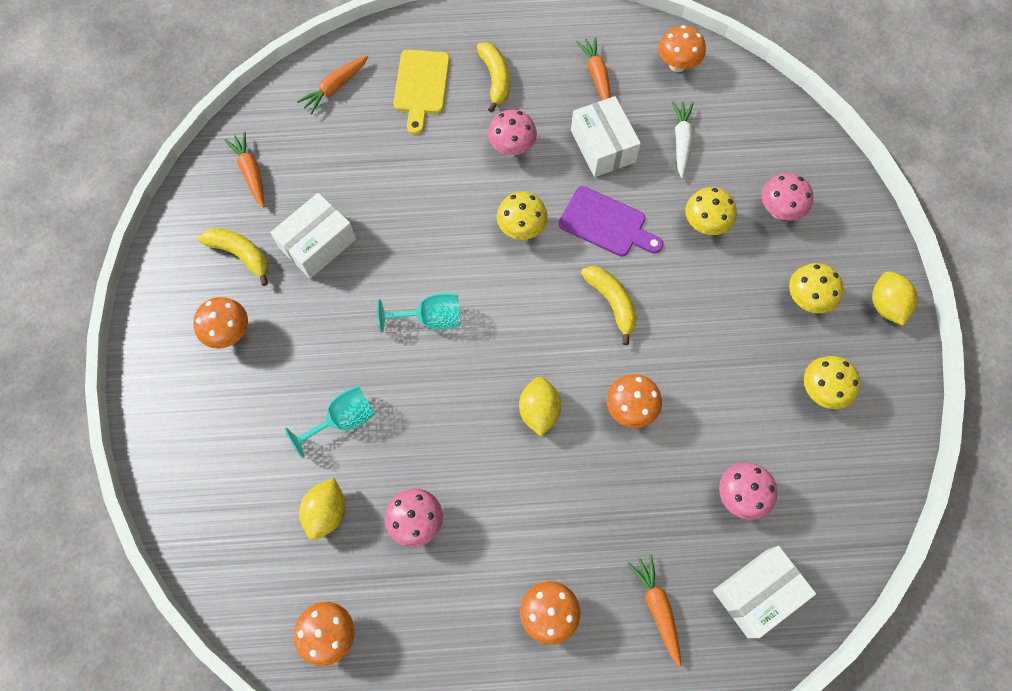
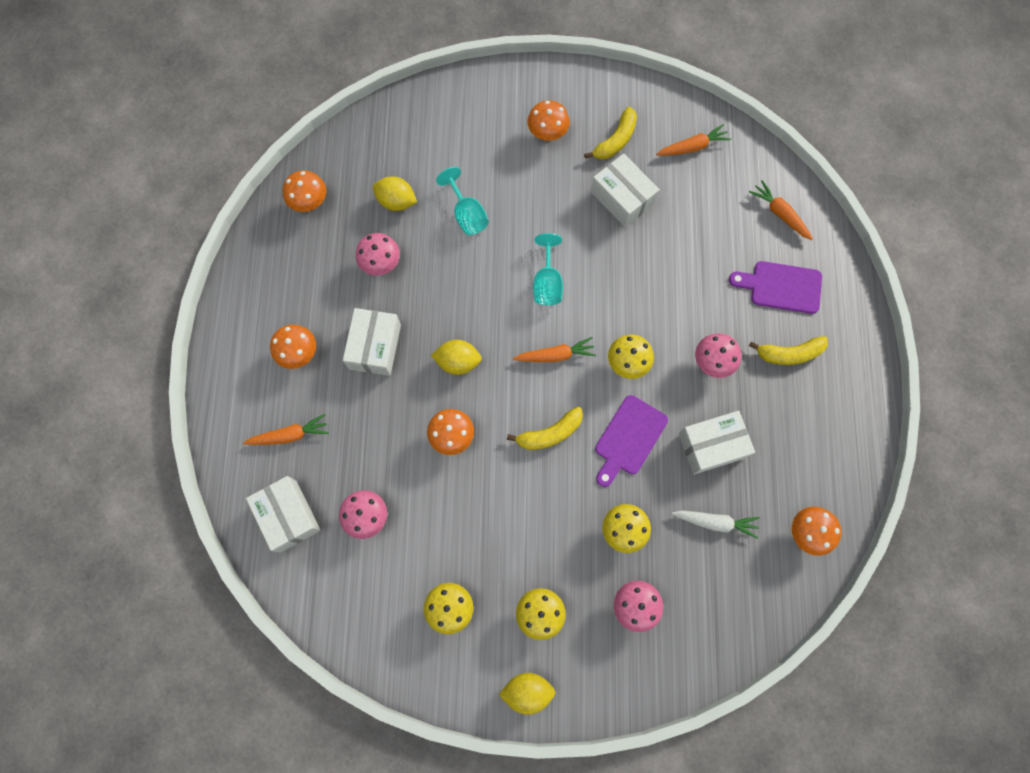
camera: 95 degrees right, 5 degrees up
(421, 86) = (781, 287): yellow cutting board -> purple cutting board
(530, 514) = (375, 347): none -> white box
(597, 76) = (793, 450): orange carrot -> orange carrot (555, 355)

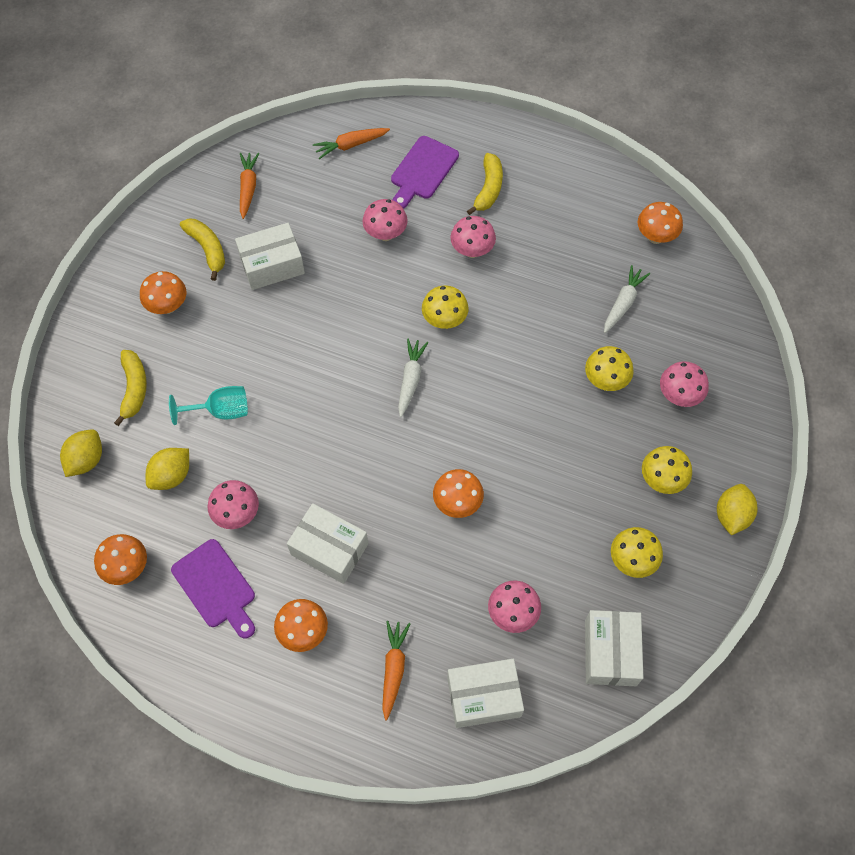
camera: 70 degrees left, 10 degrees down
(458, 362) = (380, 472): yellow lemon -> yellow lemon (86, 460)
(547, 283) = (332, 361): turquoise goblet -> none
(550, 433) = (488, 411): yellow banana -> yellow banana (134, 388)
(555, 355) = (410, 379): orange carrot -> white carrot
(628, 438) = (519, 345): purple cutting board -> purple cutting board (216, 587)
(696, 279) = (385, 234): none -> pink mushroom
(712, 445) = (551, 280): white box -> white box (610, 652)

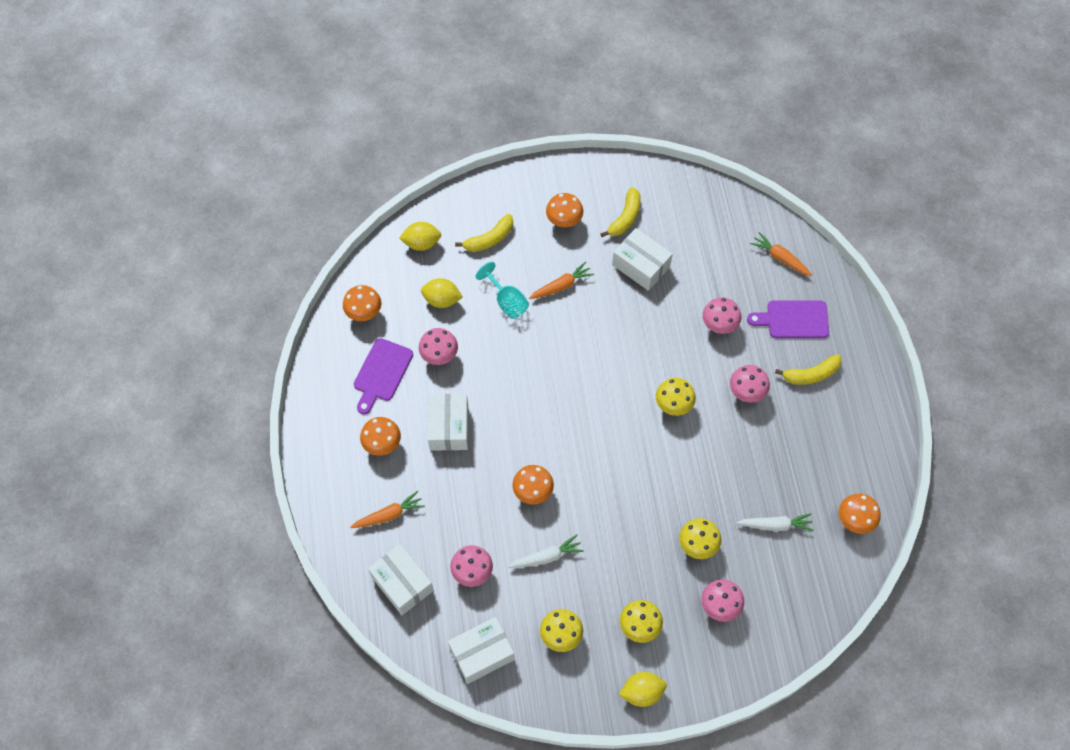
camera: 60 degrees right, 0 degrees up
(248, 188) = (694, 213): orange carrot -> orange carrot (561, 286)
(410, 379) = (609, 408): white carrot -> white carrot (546, 557)

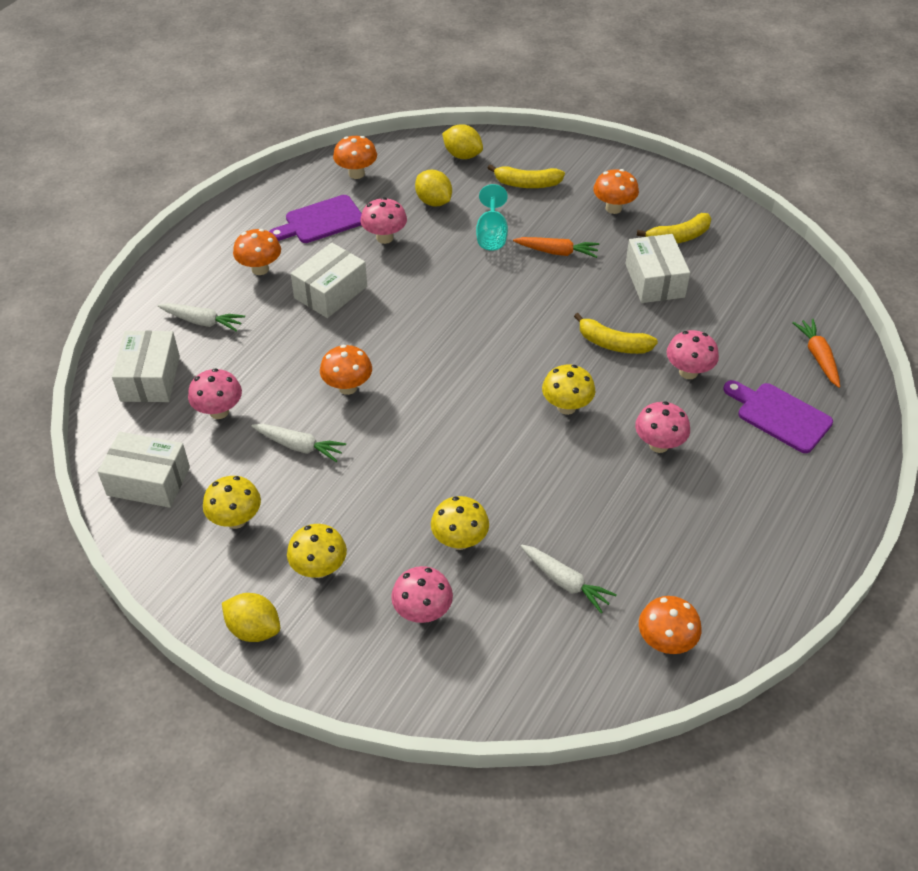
camera: 40 degrees right, 15 degrees down
(389, 515) = (202, 321): orange carrot -> white carrot
(811, 374) = (751, 474): yellow banana -> yellow banana (613, 344)

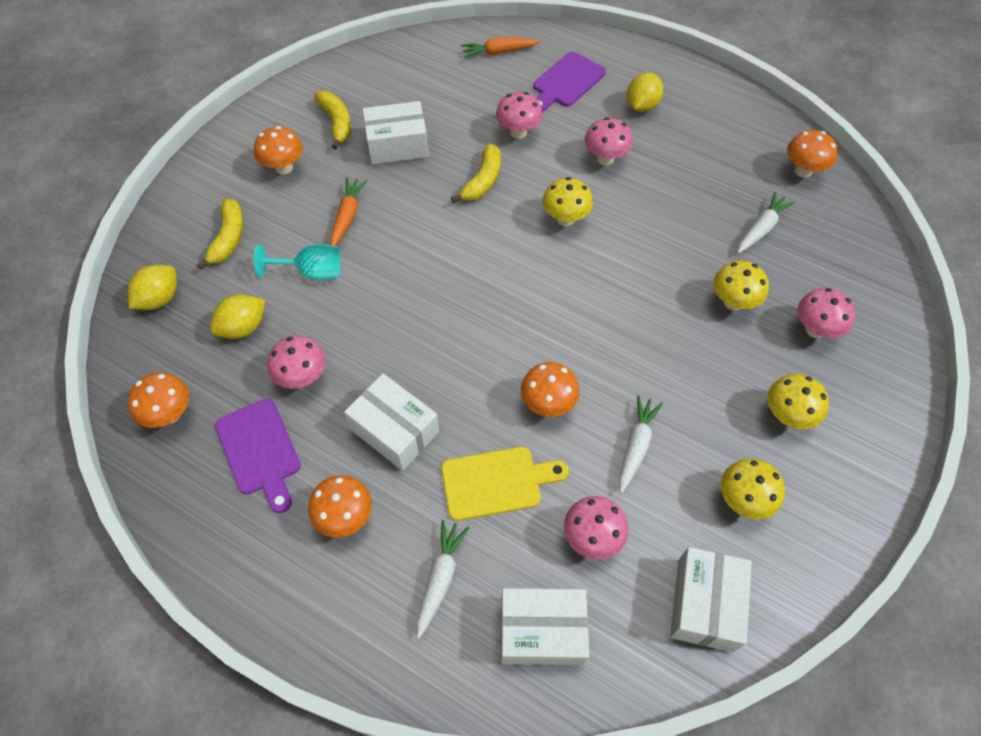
camera: 90 degrees left, 10 degrees up
(254, 629) = (868, 468): yellow lemon -> yellow lemon (641, 106)
(276, 353) = (497, 482): none -> yellow cutting board

